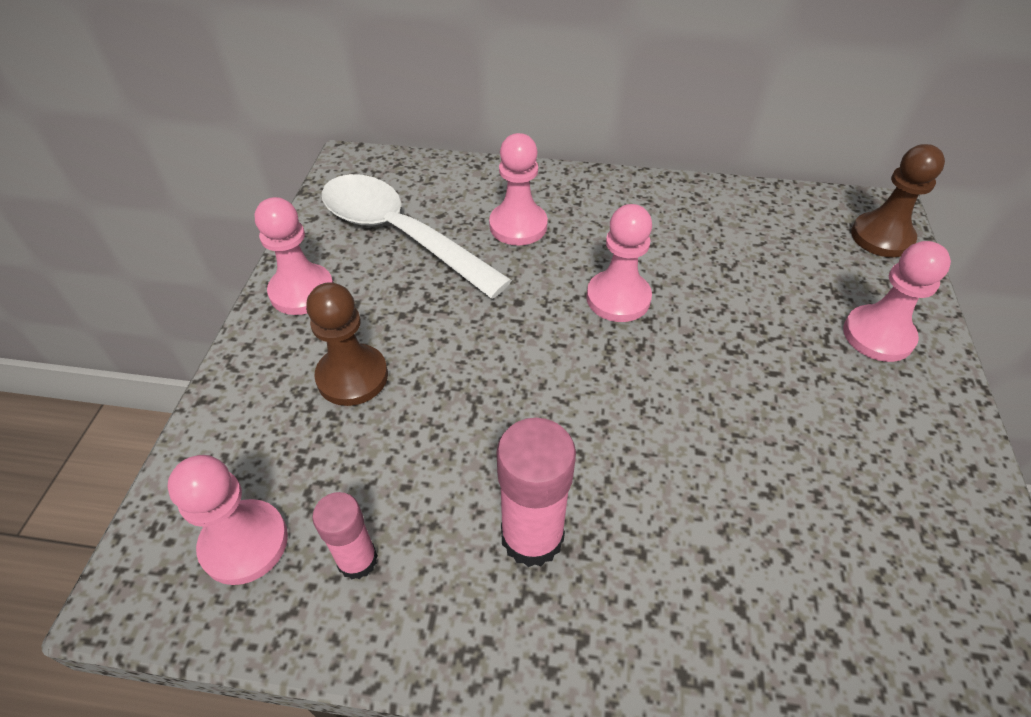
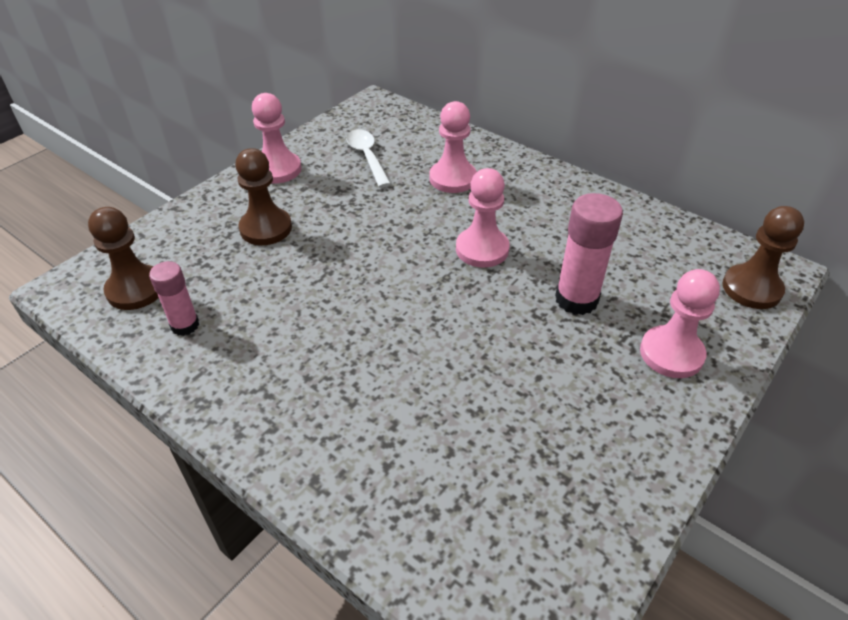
camera: 30 degrees right, 5 degrees down
(244, 543) = (136, 289): pink pawn -> brown pawn
(400, 234) = (367, 157): white spoon -> white spoon, size x0.54
(532, 537) = (292, 361): pink glue stick -> pink glue stick (576, 299)

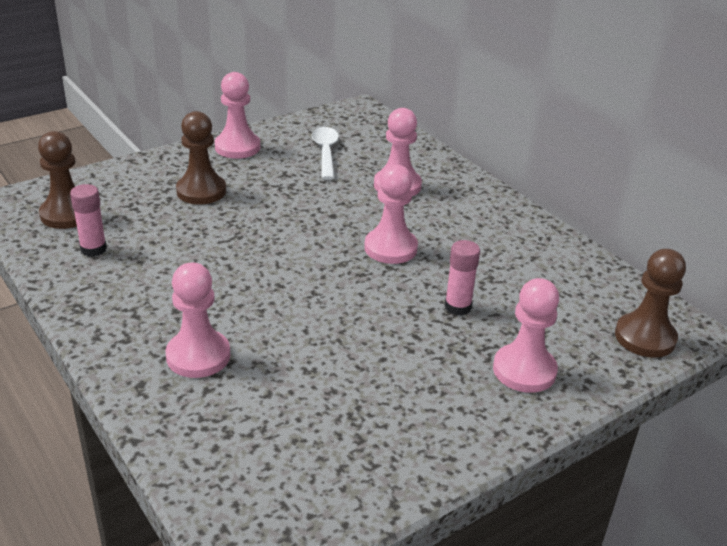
camera: 15 degrees right, 10 degrees down
(358, 427) = (198, 356): none -> pink pawn
(576, 299) = (457, 307): pink glue stick -> pink glue stick, size x0.62

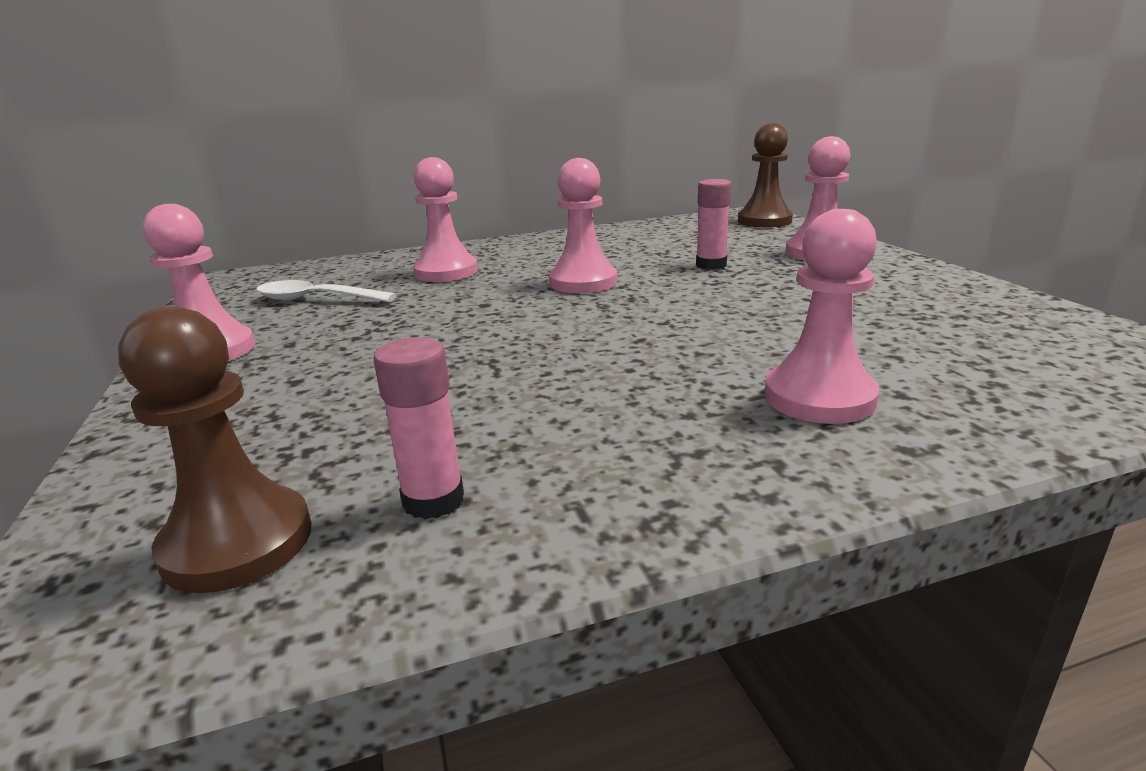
camera: 70 degrees left, 10 degrees down
(201, 191) = (320, 383): brown pawn -> none

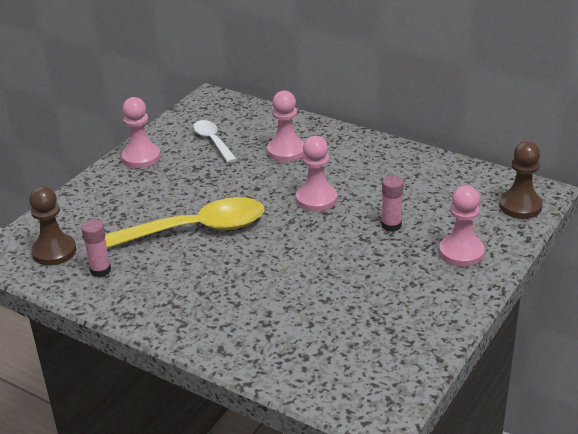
camera: 50 degrees right, 10 degrees up
(493, 367) = (194, 230): none -> yellow spoon
(819, 397) = (244, 317): pink pawn -> none

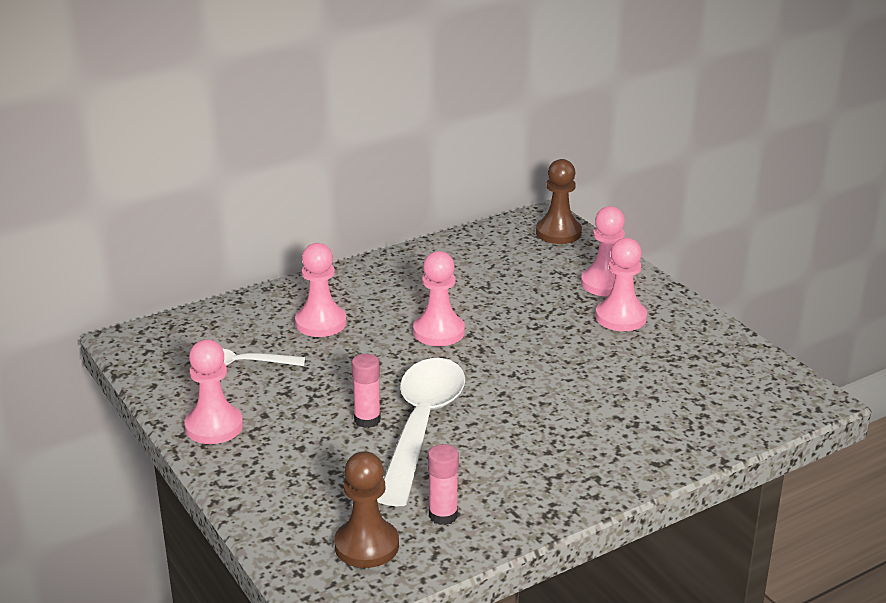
camera: 65 degrees left, 5 degrees down
(194, 230) = (421, 426): yellow spoon -> white spoon
(391, 225) = (528, 305): pink glue stick -> pink glue stick (367, 420)
(415, 275) = (621, 317): none -> pink pawn

